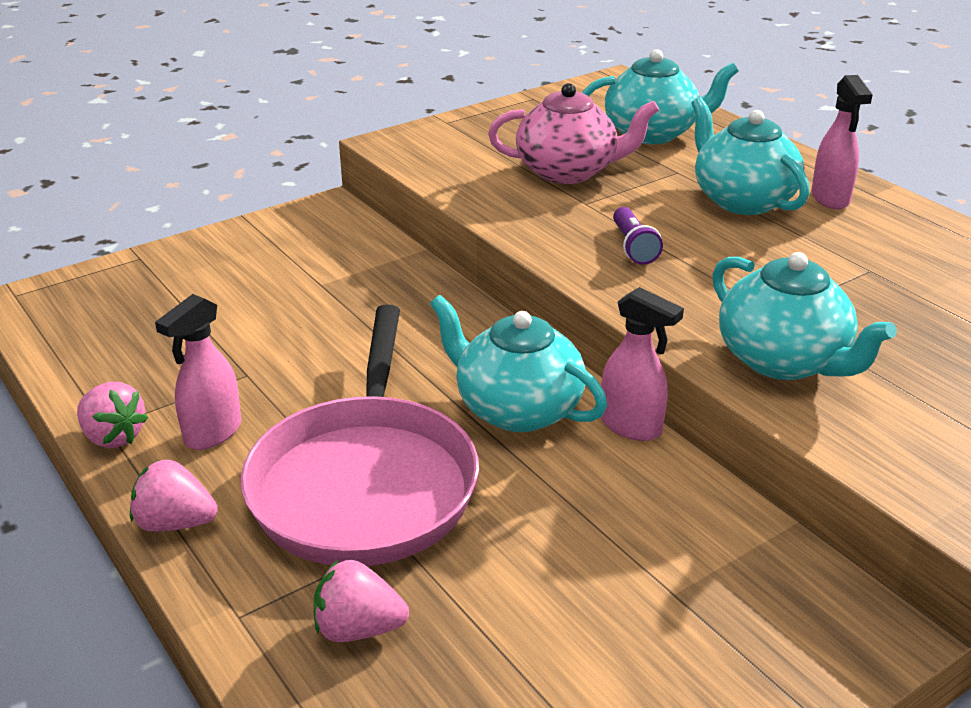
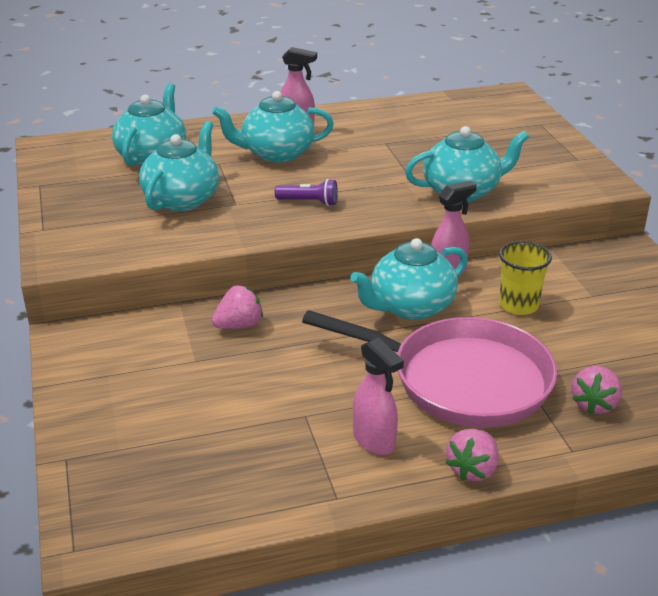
camera: 70 degrees left, 0 degrees up
(113, 437) = (354, 494): pink strawberry -> pink strawberry (239, 325)
(568, 171) = (182, 199): pink teapot -> turquoise teapot
(587, 511) = (518, 305): none -> yellow cup

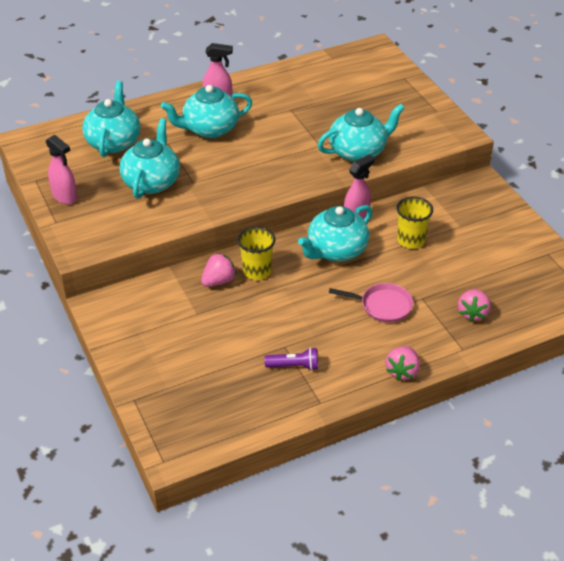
camera: 10 degrees left, 10 degrees up
(294, 319) = (257, 271): none -> yellow cup
(309, 202) = (248, 174): purple flashlight -> purple flashlight (294, 366)
(374, 441) = (335, 359): pink spray bottle -> pink spray bottle (65, 197)
(461, 380) = (383, 306): pink pan -> pink pan, size x0.48

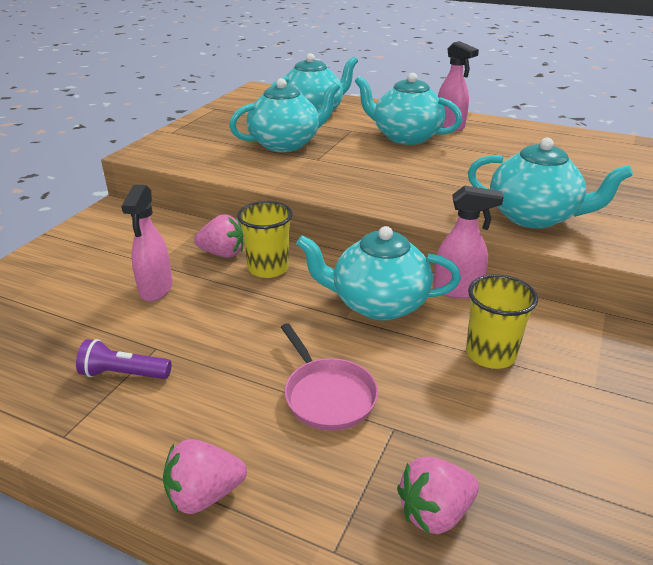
camera: 50 degrees right, 10 degrees down
(65, 197) = (210, 123): pink spray bottle -> pink spray bottle (156, 289)
(294, 366) = (123, 374): purple flashlight -> purple flashlight turned 135 degrees clockwise

